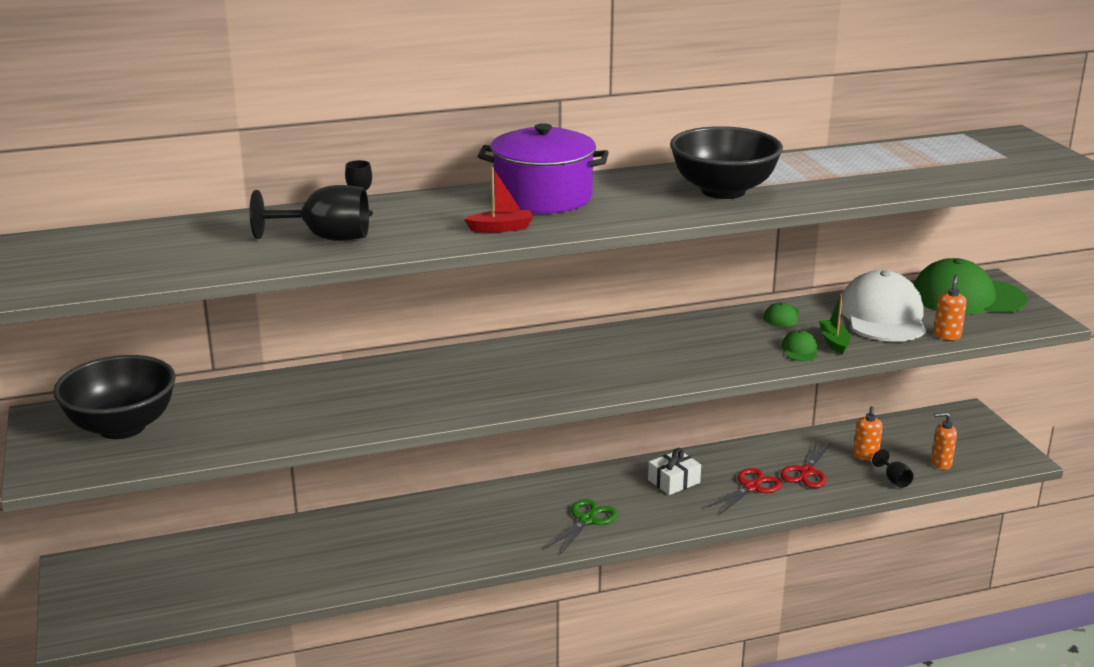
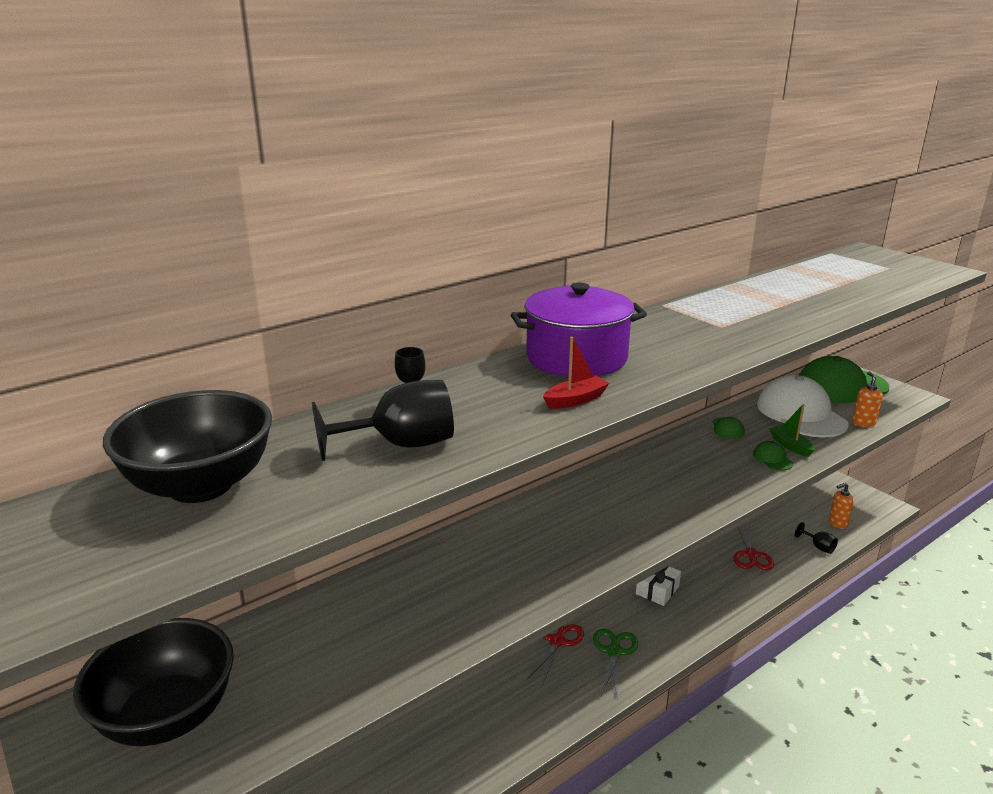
camera: 20 degrees left, 0 degrees up
(723, 191) = (725, 328): black bowl -> black bowl (201, 485)
(751, 487) = (721, 581): red scissors -> red scissors (557, 641)
(865, 456) = (781, 529): orange soap dispenser -> none

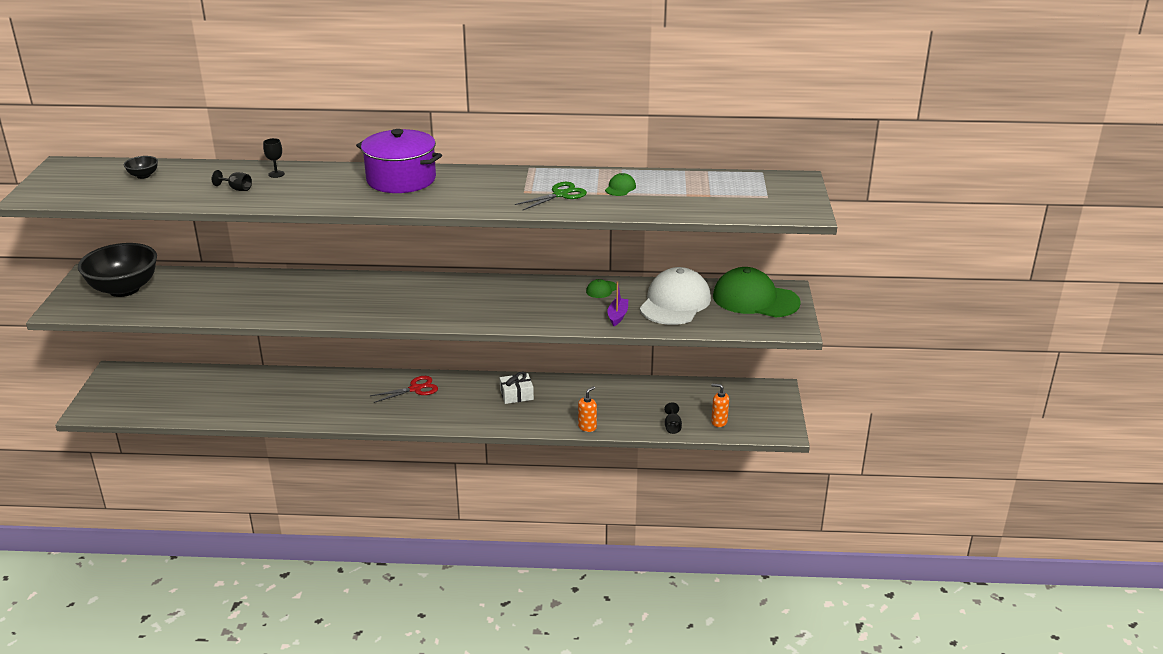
camera: 40 degrees right, 5 degrees up
(201, 485) = (143, 175): black bowl -> black bowl, size x0.42
(401, 445) = (236, 189): black goblet -> black goblet, size x0.50
(575, 400) = (347, 199): red boat -> none
(614, 652) = (436, 409): green scissors -> green scissors (560, 195)
(751, 555) = (614, 408): red scissors -> none
(772, 459) = (587, 317): green cap -> green cap (620, 188)
(790, 446) = (617, 316): green boat -> purple boat
(863, 423) = (705, 326): orange soap dispenser -> orange soap dispenser (587, 427)

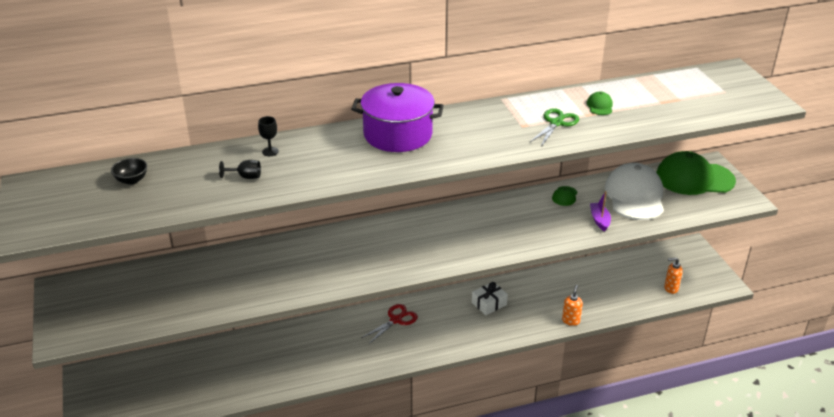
camera: 20 degrees left, 5 degrees up
(124, 289) = (112, 297): black bowl -> none
(672, 427) = (638, 302): black goblet -> none

